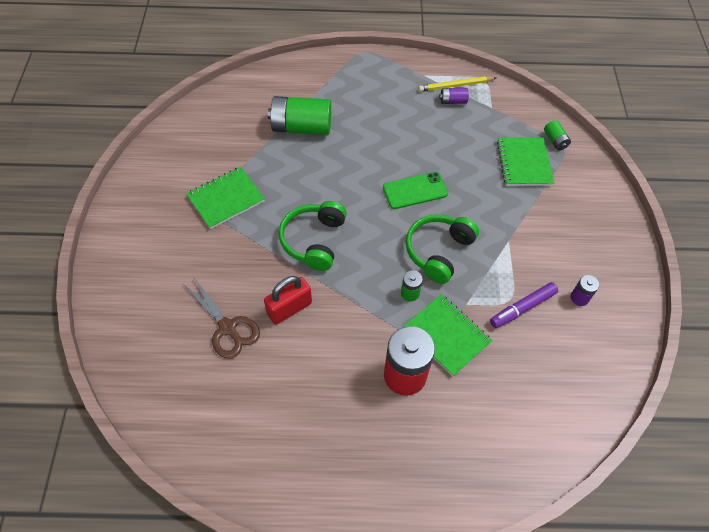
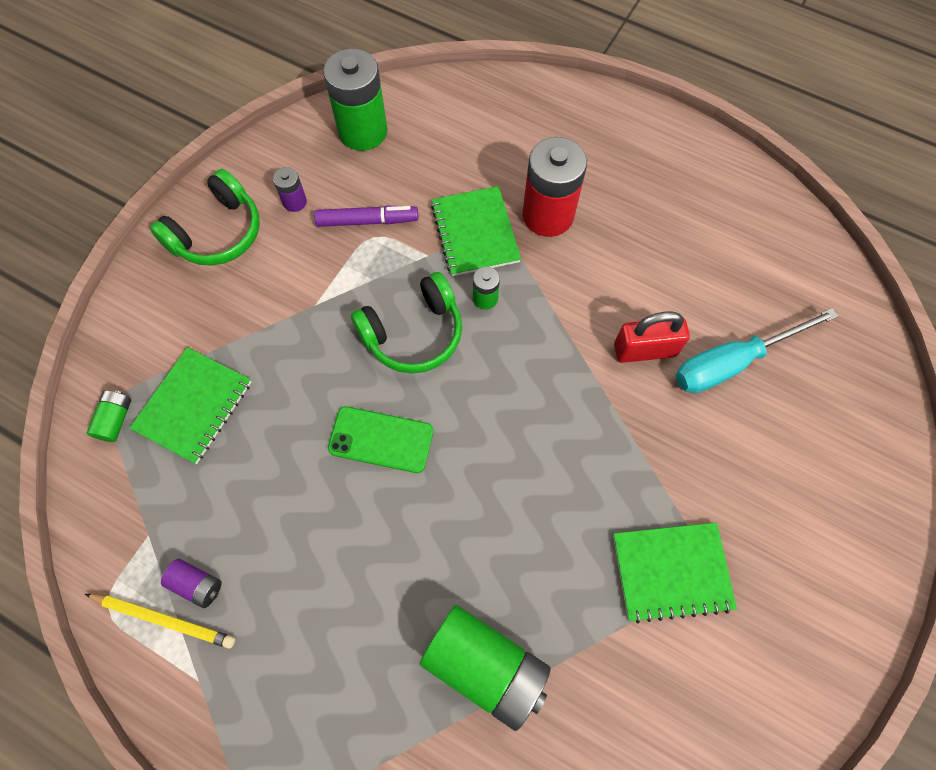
camera: 150 degrees left, 10 degrees up
(227, 328) = (733, 362): brown scissors -> turquoise screwdriver
(314, 240) = (569, 430): green headphones -> green headphones (217, 233)
(584, 377) = (363, 131): none -> green battery

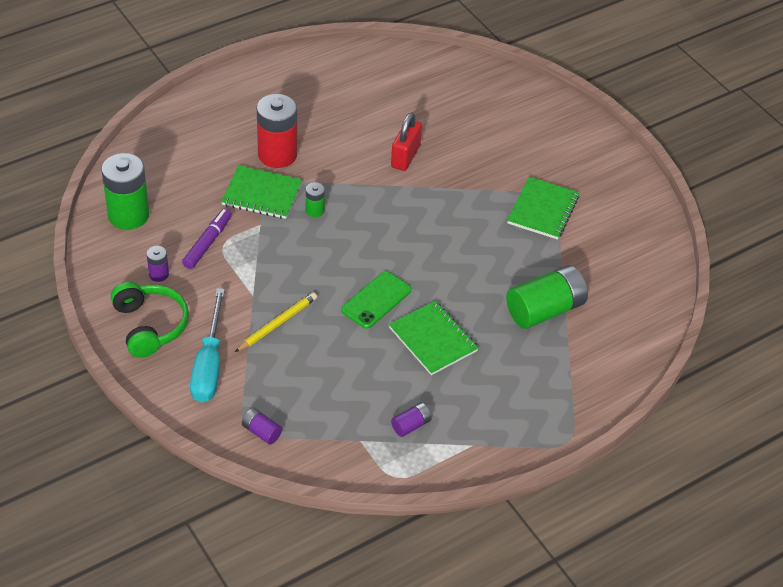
camera: 65 degrees left, 20 degrees down
(116, 420) = (261, 432): green battery -> purple battery
(164, 619) = (423, 449): yellow pencil -> yellow pencil (277, 324)
(194, 406) = (282, 386): green notebook -> green notebook (433, 339)
(413, 333) = (313, 255): green headphones -> none
(733, 362) = (440, 124): turquoise screwdriver -> turquoise screwdriver (209, 364)

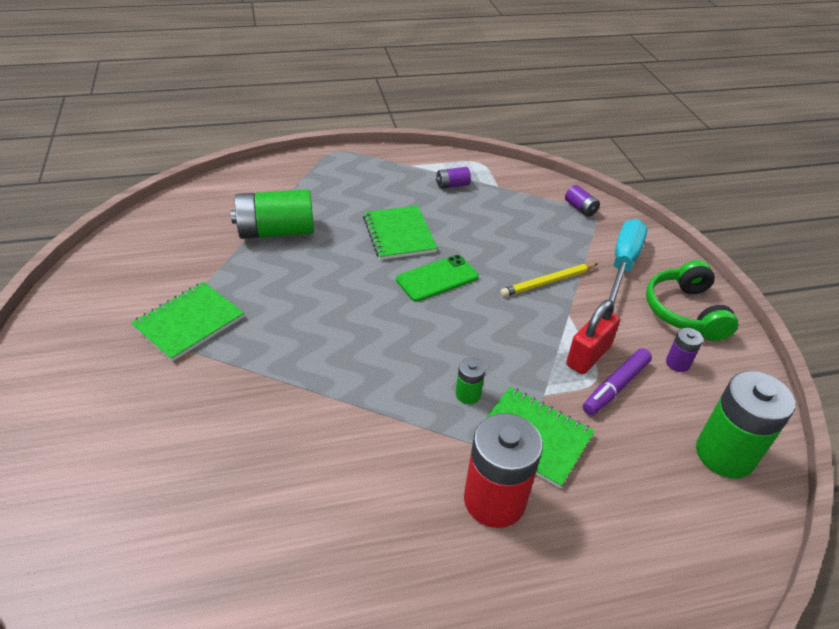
camera: 160 degrees left, 5 degrees down
(405, 157) = (307, 443): red padlock -> red padlock (588, 356)

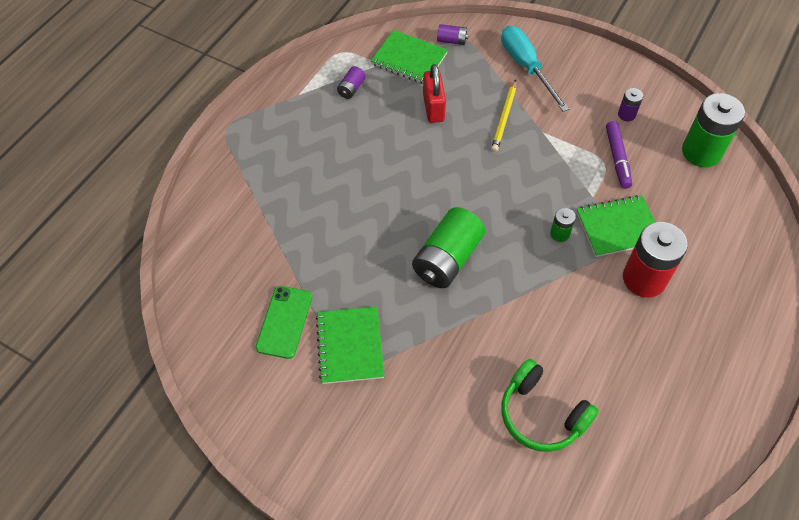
camera: 45 degrees left, 15 degrees up
(276, 231) = (295, 231): green battery -> green battery (447, 259)
(399, 234) = (375, 160): green notebook -> green notebook (409, 59)
(437, 278) = (443, 173): green phone -> green phone (284, 322)
(588, 356) = (583, 151): red padlock -> red padlock (433, 107)
(685, 311) = (593, 74): green headphones -> green headphones (542, 414)

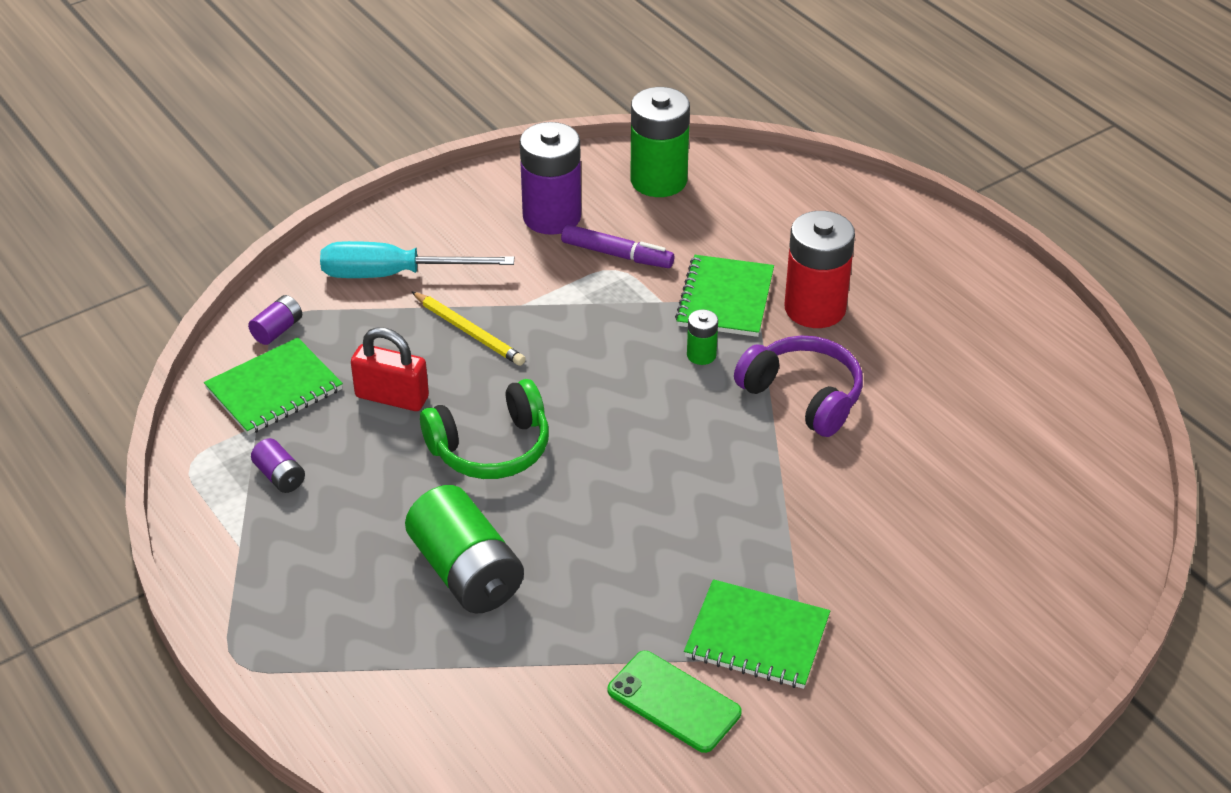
camera: 65 degrees left, 15 degrees down
(447, 259) = (673, 481): green battery -> green battery (466, 572)
(542, 414) = (958, 477): green headphones -> green headphones (491, 448)
(559, 300) = (803, 396): none -> purple headphones
(626, 114) = (552, 217): purple battery -> purple battery, size x2.14

